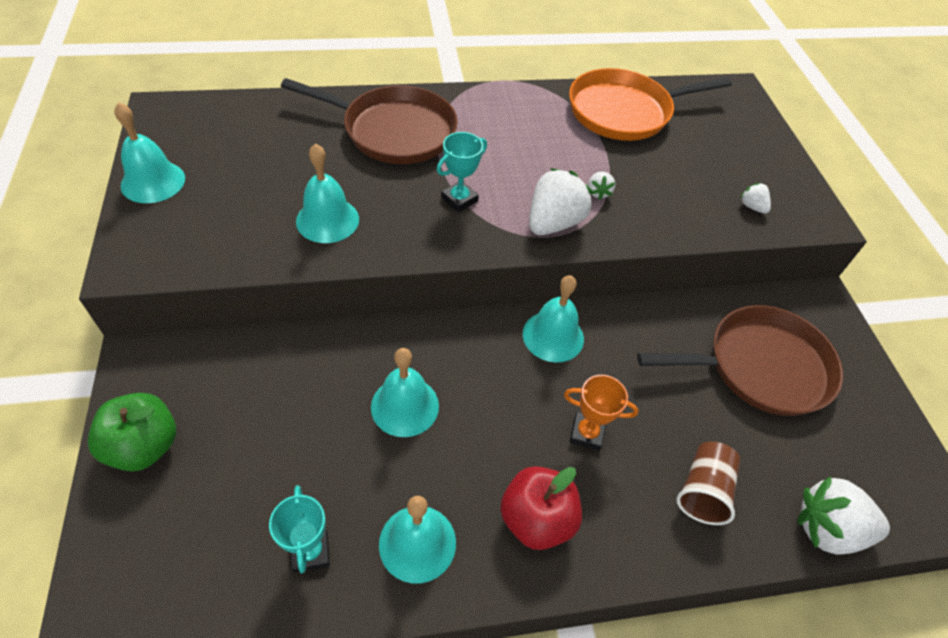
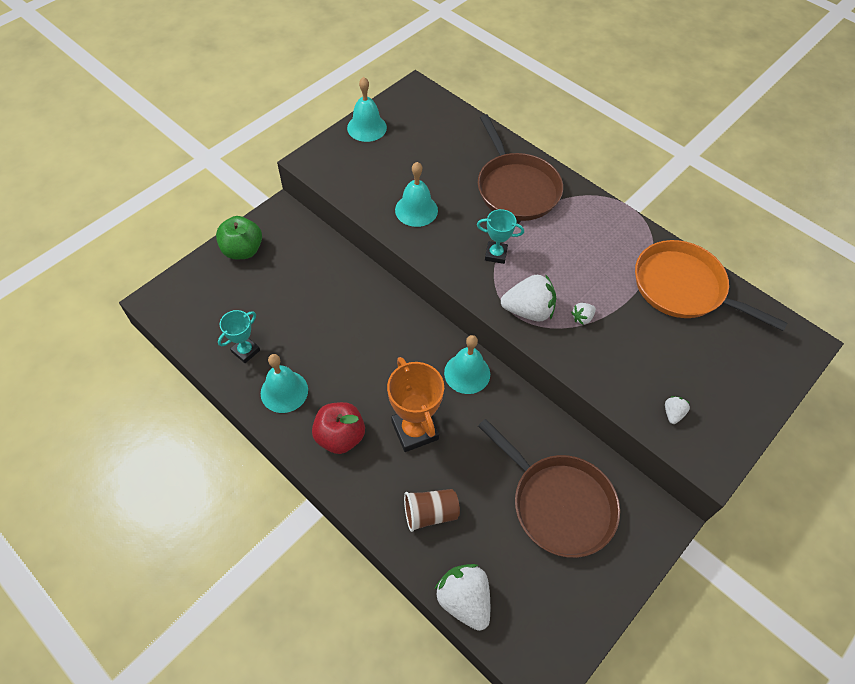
camera: 55 degrees right, 5 degrees up
(405, 406) = (354, 333): turquoise bell -> none
(587, 433) = (415, 430): orange trophy -> orange trophy, size x1.69

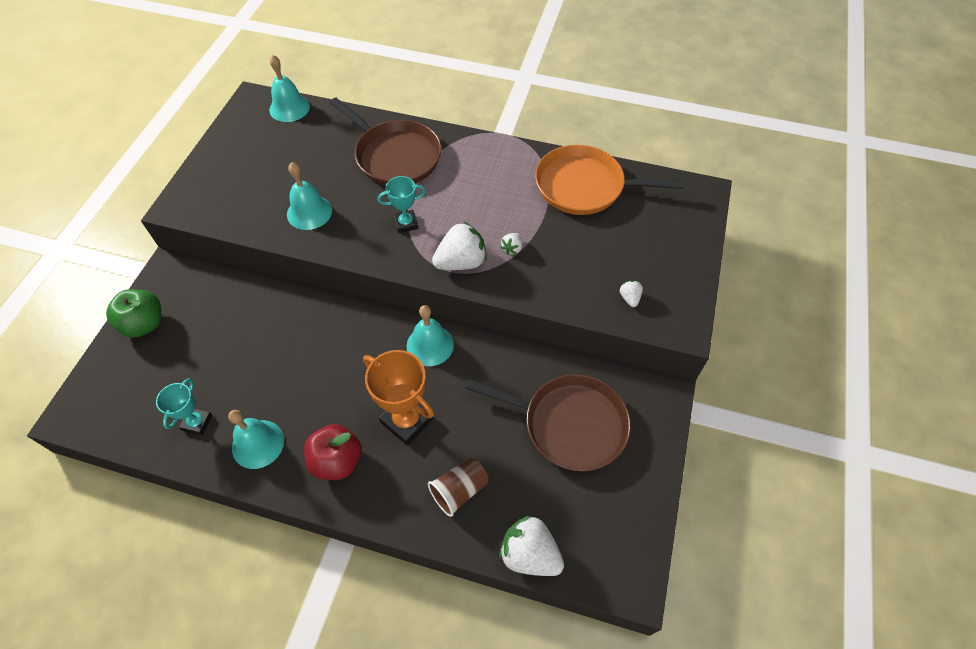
camera: 25 degrees left, 0 degrees up
(367, 127) = (220, 152): turquoise bell -> turquoise bell (289, 108)

